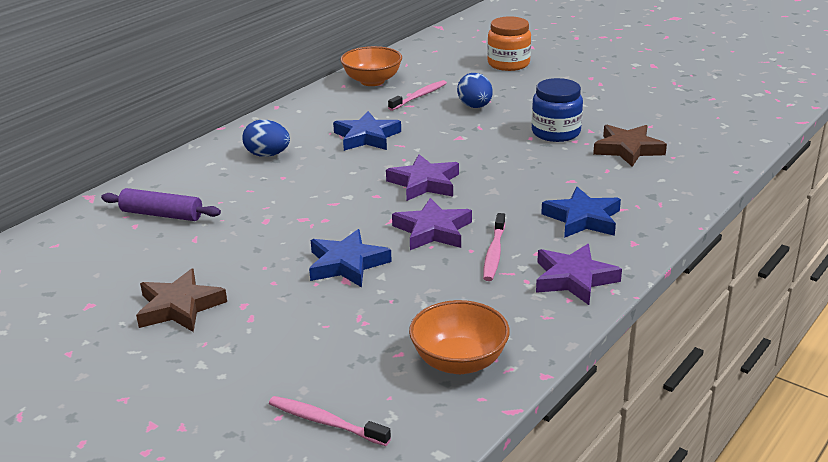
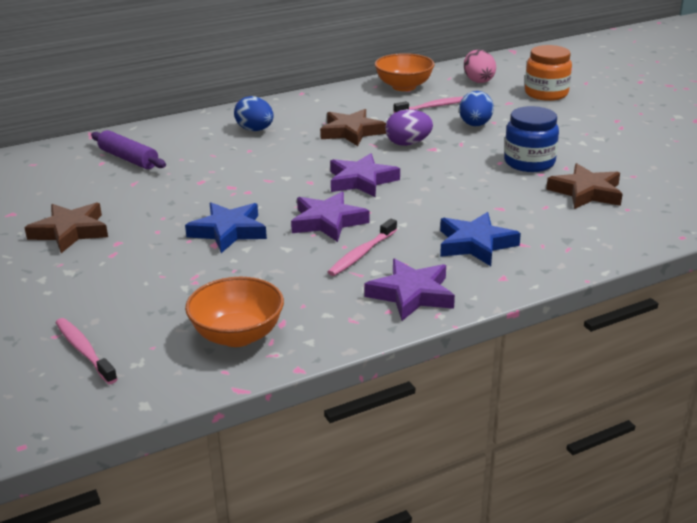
camera: 25 degrees right, 0 degrees up
(367, 137) = (351, 132): blue star -> brown star
(432, 137) = (408, 144): none -> purple egg
(436, 62) = (478, 80): none -> pink egg

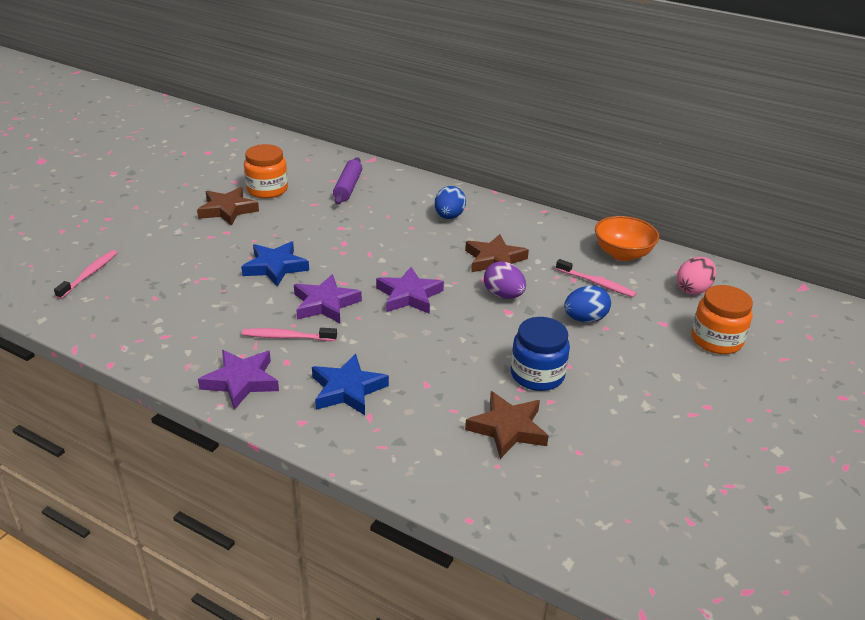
camera: 55 degrees right, 5 degrees up
(62, 200) = (267, 190): none -> orange jar
(237, 335) = (138, 323): orange bowl -> none

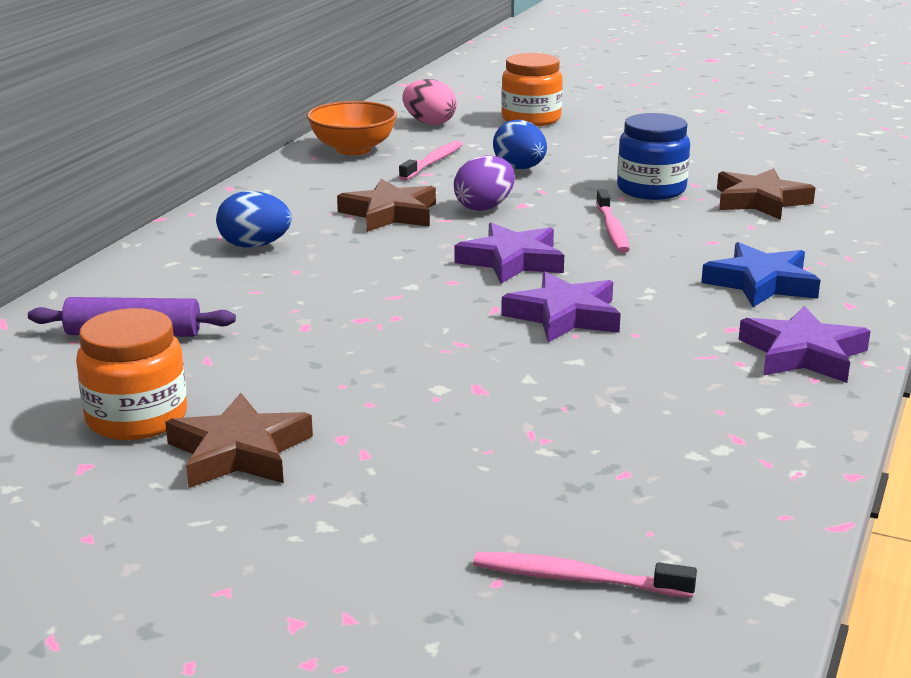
camera: 95 degrees left, 10 degrees down
(275, 267) = (466, 369): blue star -> none
(287, 337) = (671, 334): pink toothbrush -> pink toothbrush (612, 229)

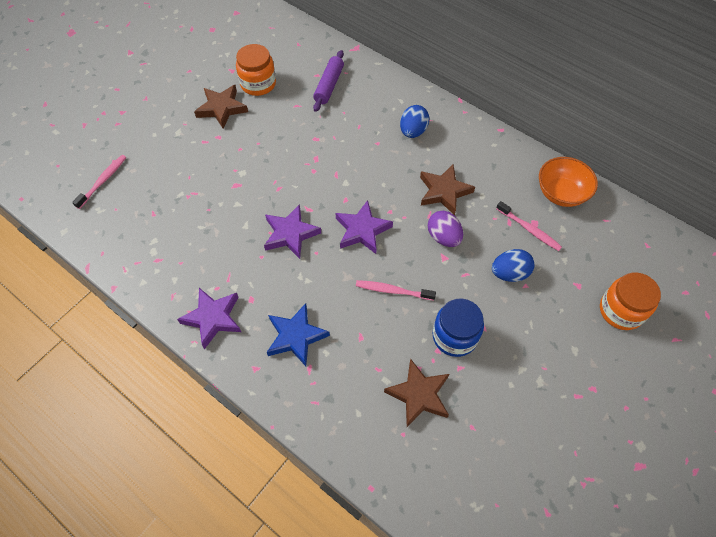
camera: 105 degrees right, 35 degrees up
(429, 123) = (615, 245): pink egg -> none

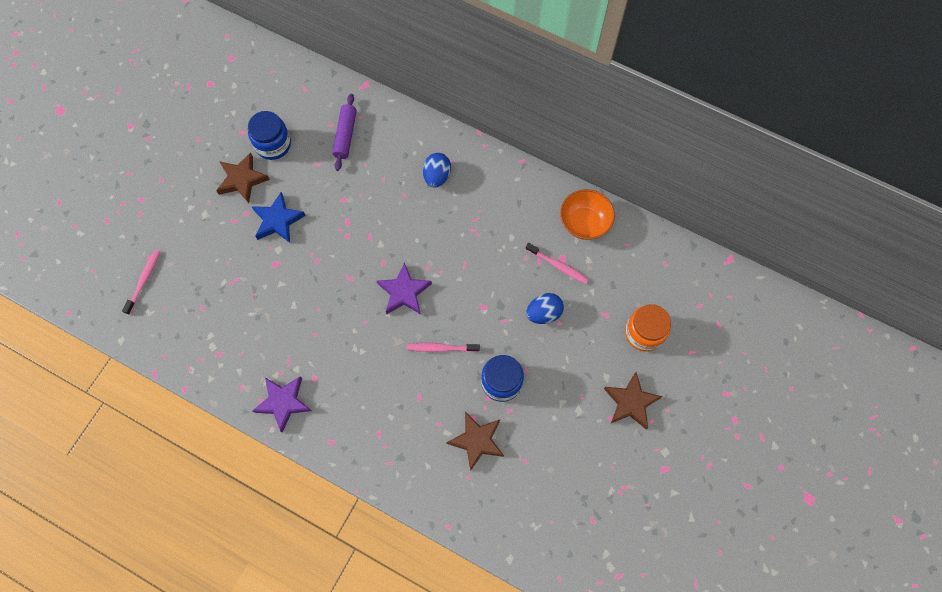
camera: 10 degrees left, 10 degrees up
(258, 84) = (273, 144): orange jar -> blue jar
(290, 234) = (338, 307): purple star -> none
(296, 336) = (361, 406): blue star -> blue star (278, 220)
(443, 237) = (480, 287): purple egg -> none
(444, 192) = (475, 239): brown star -> brown star (631, 402)

